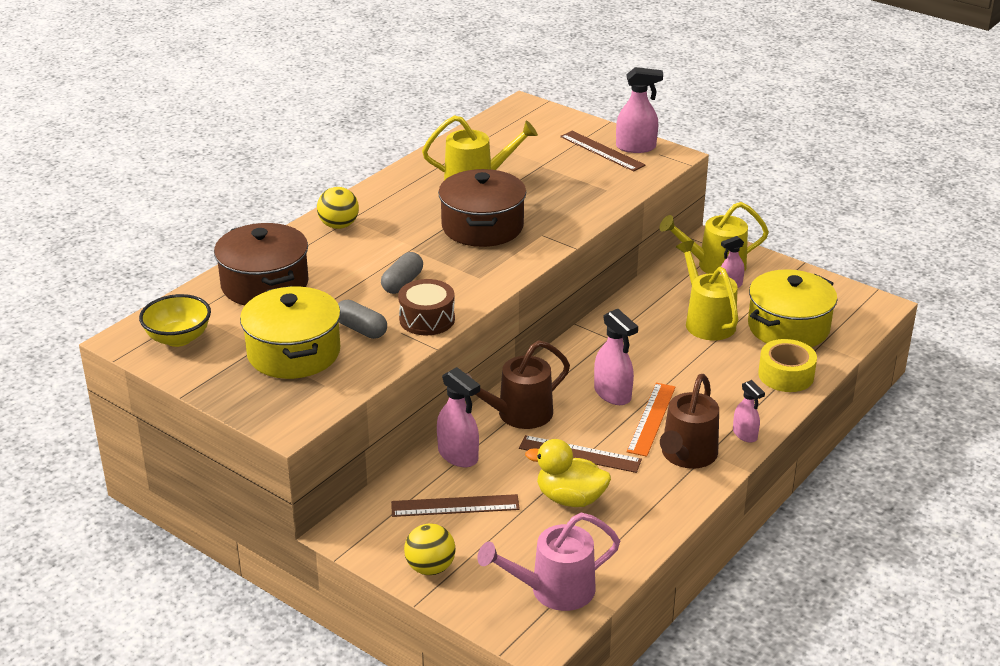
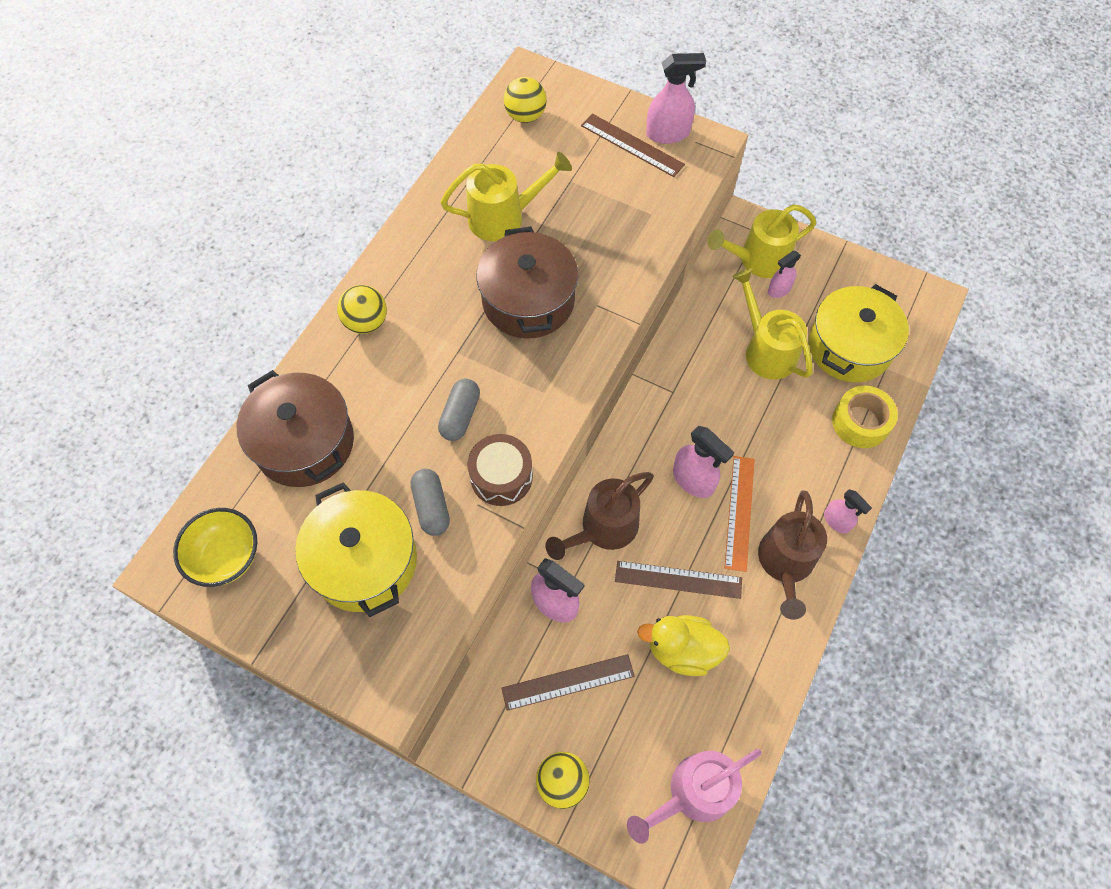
camera: 10 degrees left, 30 degrees up
(361, 329) = (431, 507): grey capsule -> grey capsule turned 45 degrees clockwise
(513, 127) = (525, 116): none -> yellow ball

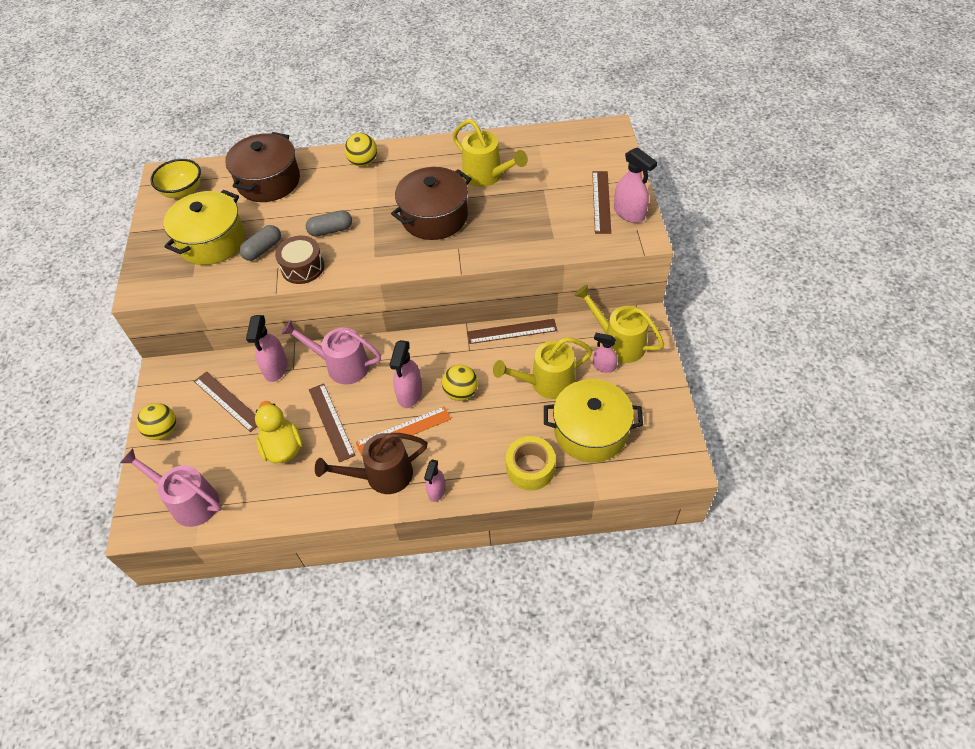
camera: 60 degrees right, 10 degrees down
(525, 116) = (574, 145): yellow ball -> yellow ball (461, 392)
(603, 529) = (341, 365): brown watering can -> pink watering can
(676, 339) = (512, 331): none -> brown ruler
(765, 349) = (545, 383): yellow watering can -> yellow watering can turned 135 degrees counterclockwise

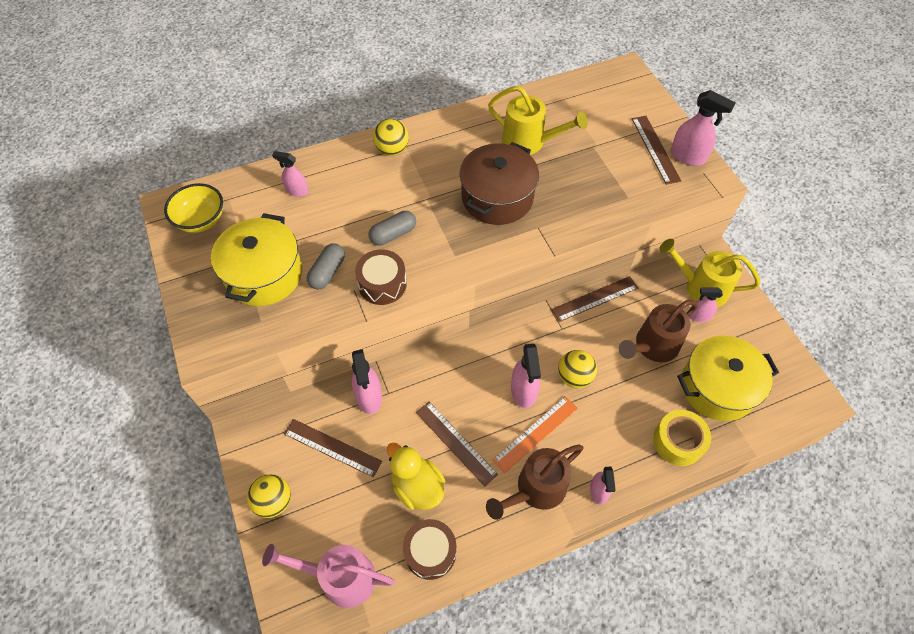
camera: 20 degrees left, 5 degrees up
(268, 181) = (297, 190): brown pot -> pink spray bottle
(270, 501) = (430, 552): none -> brown drum
(341, 365) = (438, 376): pink watering can -> none
(545, 383) = (652, 346): yellow watering can -> brown watering can

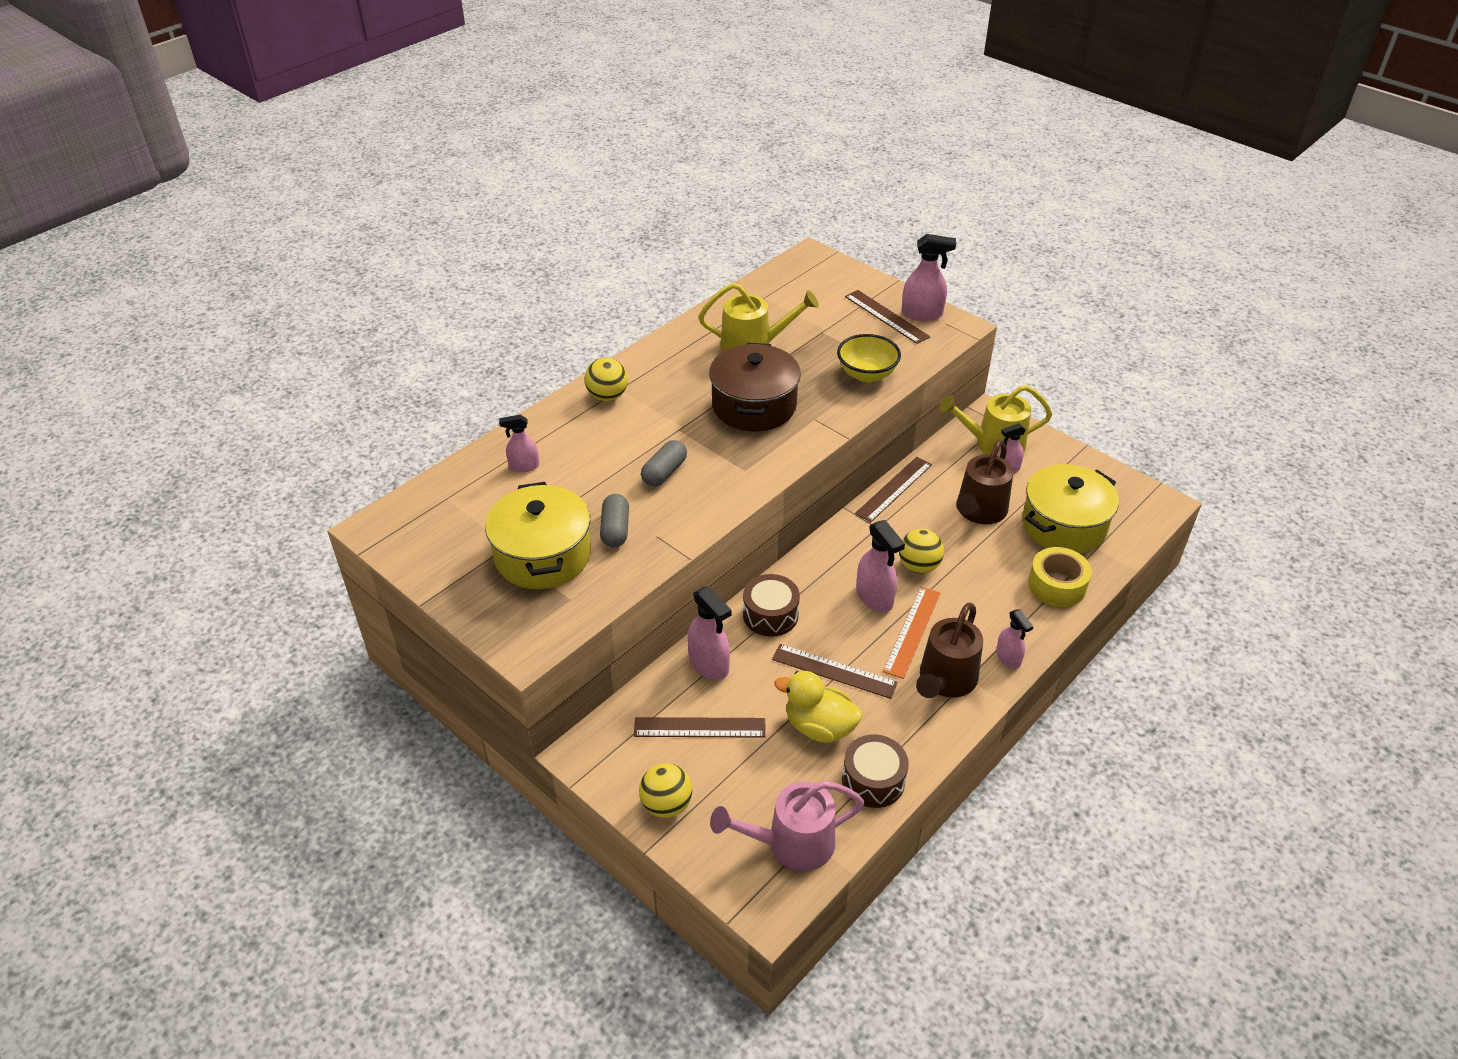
camera: 25 degrees left, 15 degrees down
(201, 220) = (428, 529): yellow bowl -> yellow bowl (866, 374)
(382, 284) = (684, 520): brown drum -> brown drum (770, 615)

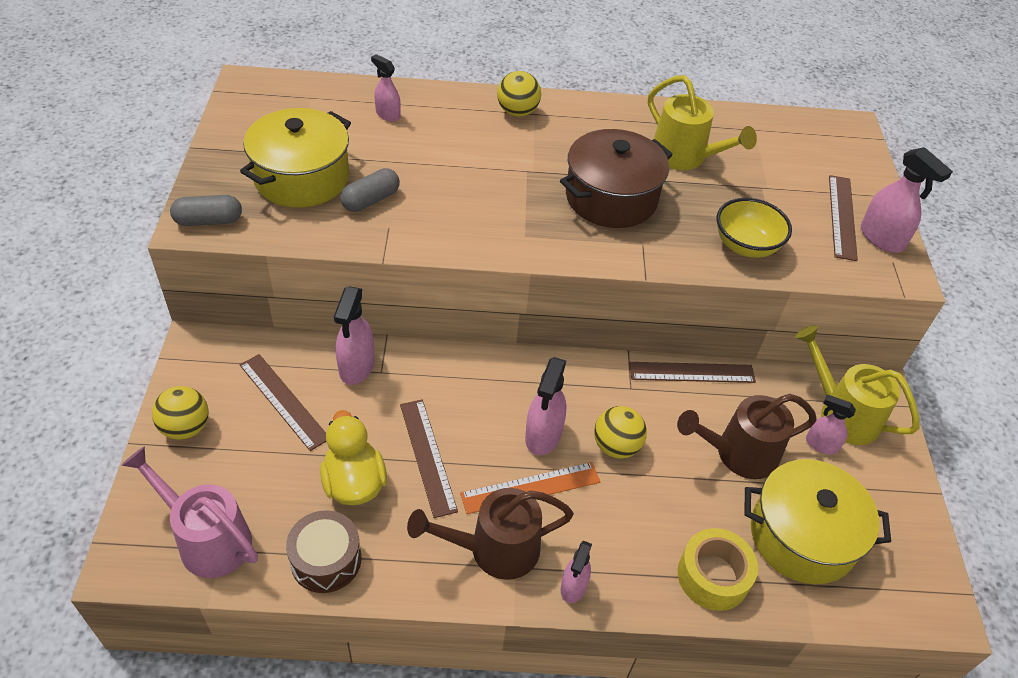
camera: 45 degrees right, 5 degrees up
(664, 472) = (467, 191): grey capsule -> grey capsule (209, 221)
(770, 615) = (449, 374): brown drum -> none

